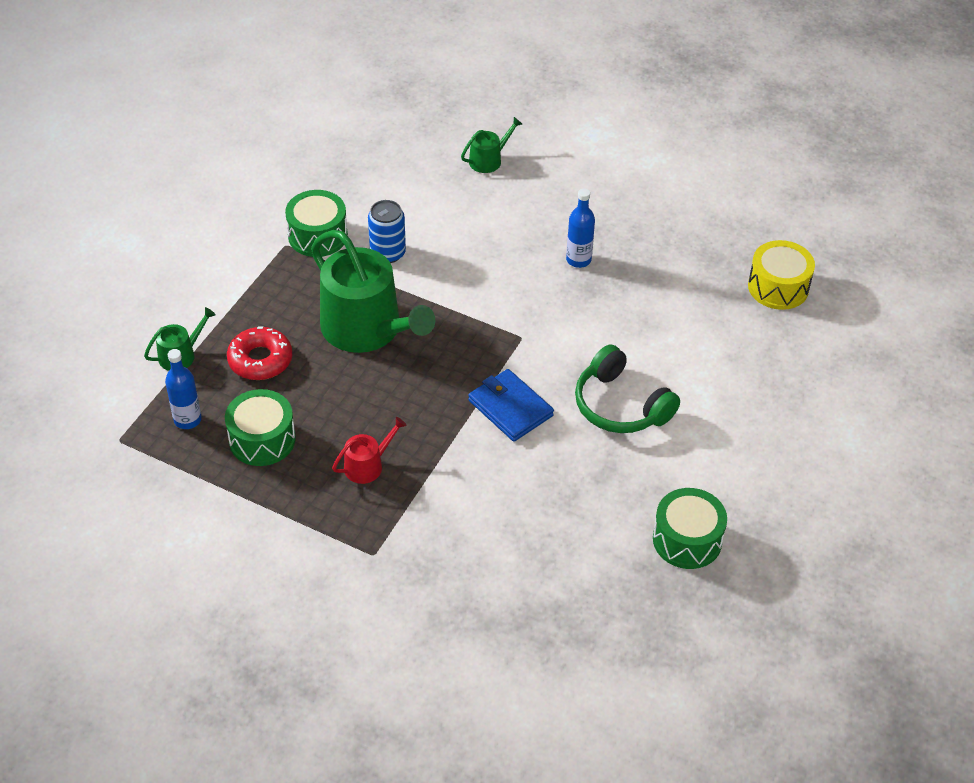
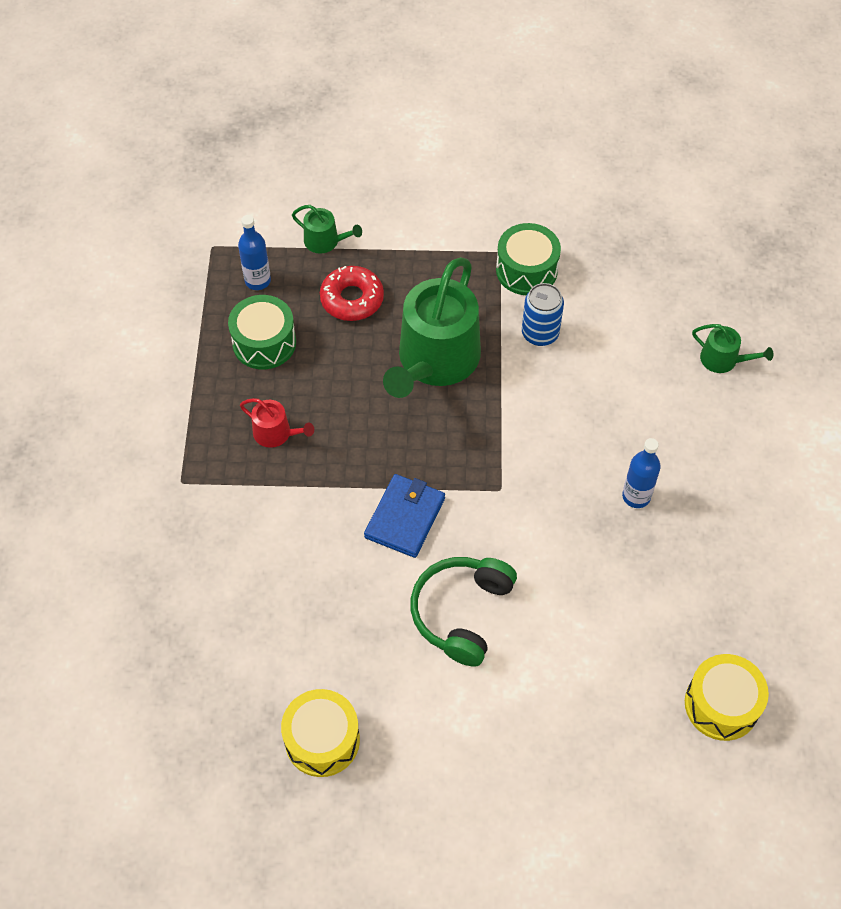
camera: 65 degrees right, 10 degrees up
(687, 540) = (322, 740): green drum -> yellow drum

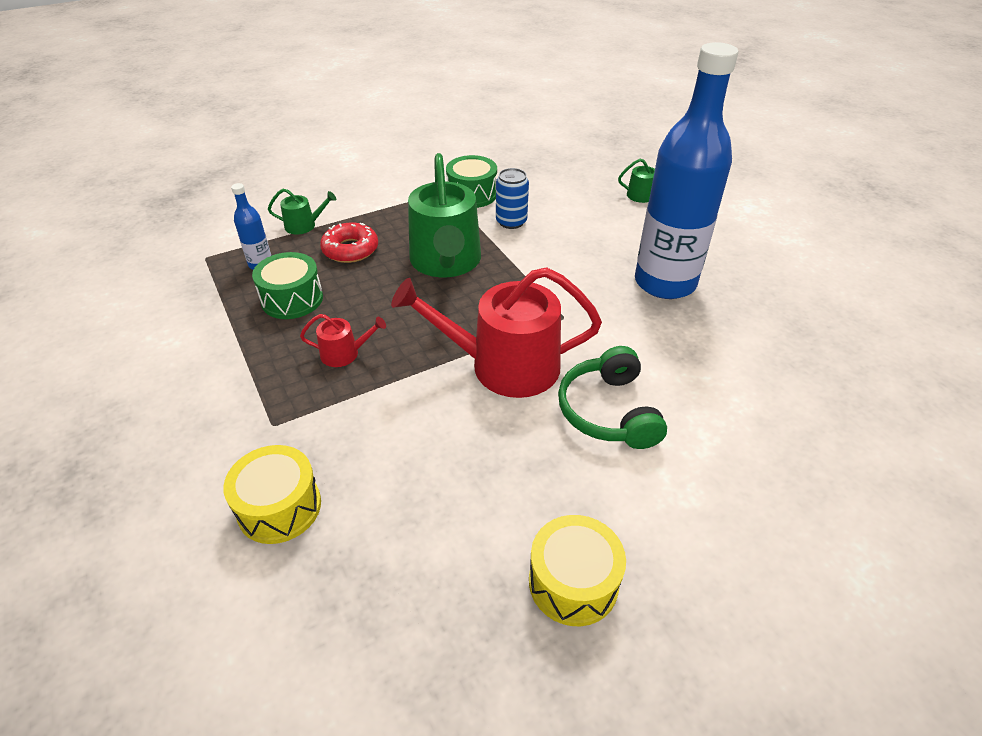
camera: 30 degrees left, 15 degrees down
(405, 517) = (504, 366): blue wallet -> red watering can
(636, 496) = (665, 283): blue bottle -> blue bottle, size x2.48
(721, 704) = (858, 381): yellow drum -> yellow drum (279, 507)

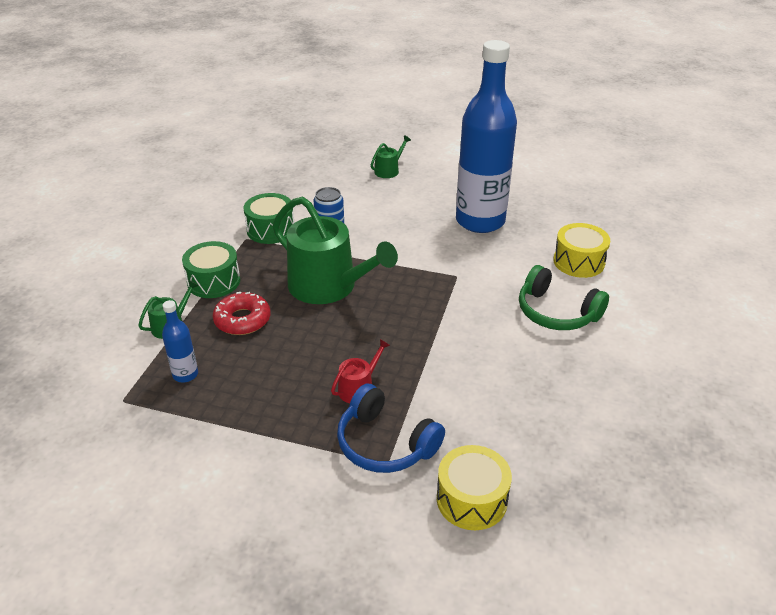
camera: 45 degrees left, 5 degrees down
(292, 299) = (257, 381): green drum -> green drum (214, 281)
(294, 409) = (385, 443): none -> blue headphones
(504, 366) = (467, 326): red watering can -> none
(573, 582) = (661, 406): yellow drum -> yellow drum (578, 262)

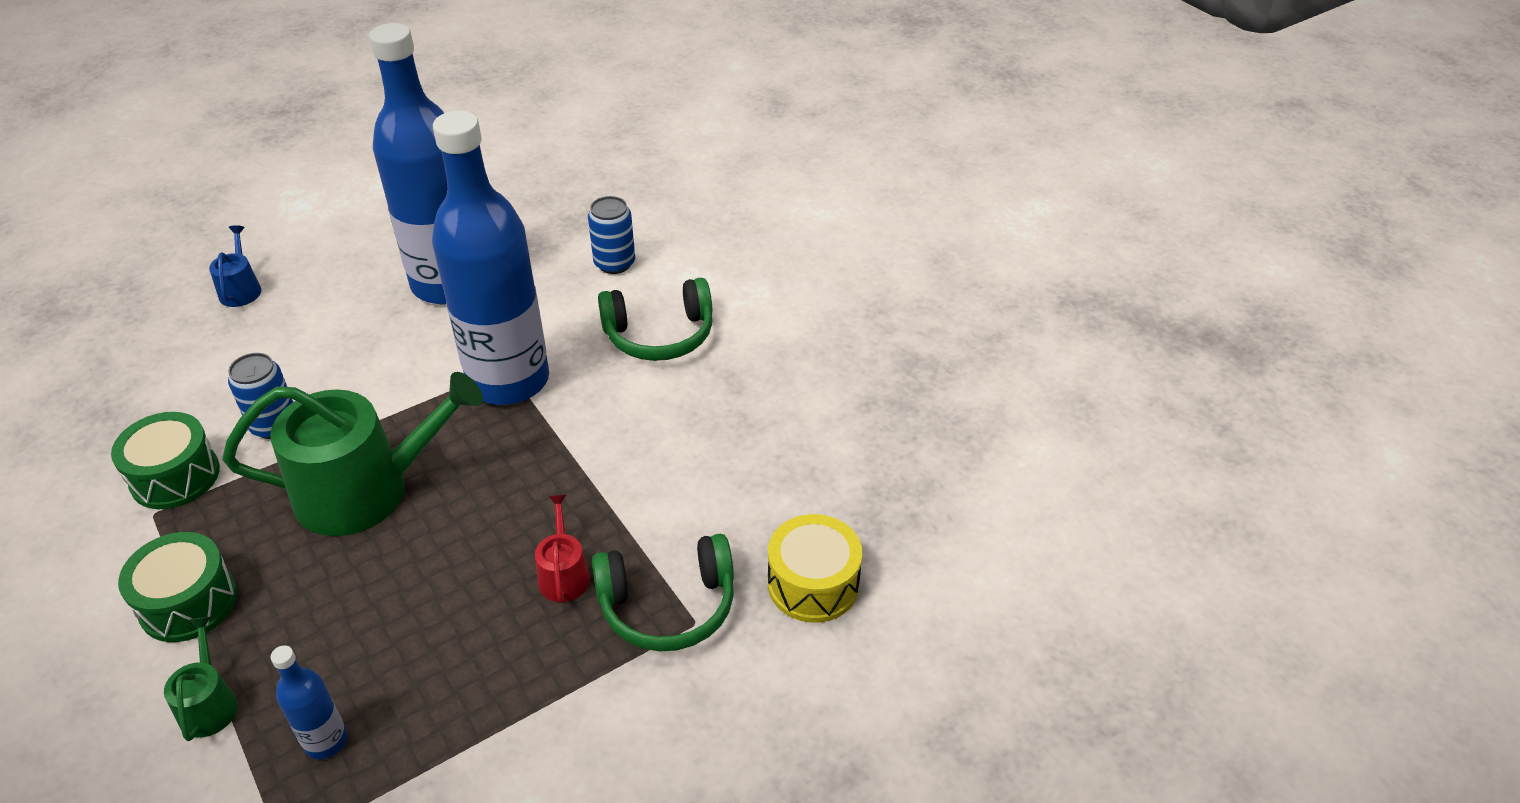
camera: 50 degrees left, 5 degrees up
(242, 320) = (306, 616): red donut -> none
(385, 443) = (668, 606): blue headphones -> green headphones
(389, 170) = (241, 289): green watering can -> blue watering can
(450, 282) = (508, 380): none -> blue bottle
(578, 262) = (614, 263): yellow drum -> blue can

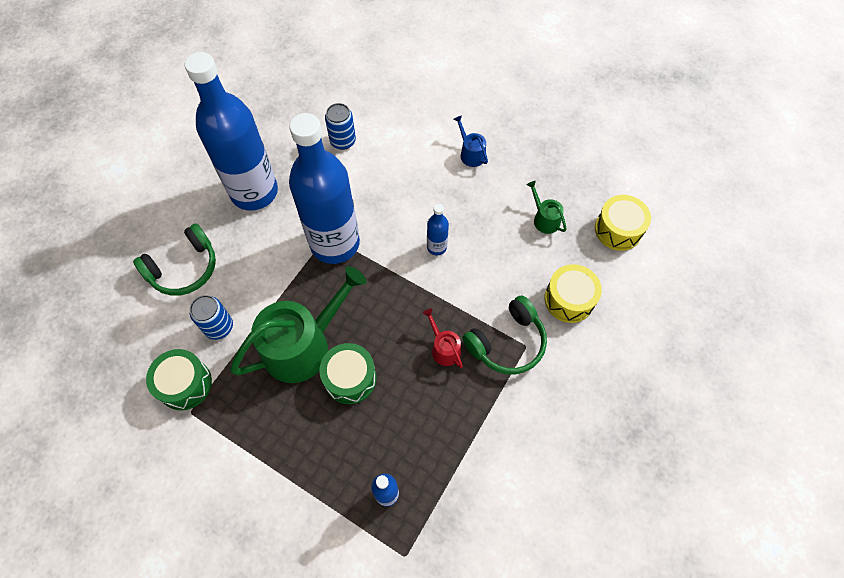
camera: 25 degrees left, 20 degrees up
(188, 602) = (254, 454): green drum -> green drum (350, 378)
(209, 704) = (311, 504): green watering can -> green watering can (544, 219)
(241, 289) = (126, 245): blue watering can -> blue watering can (470, 153)
(652, 436) = (436, 247): none -> blue bottle
(659, 335) = (399, 180): green headphones -> green headphones (184, 268)
(965, 515) = (618, 230): none -> yellow drum

